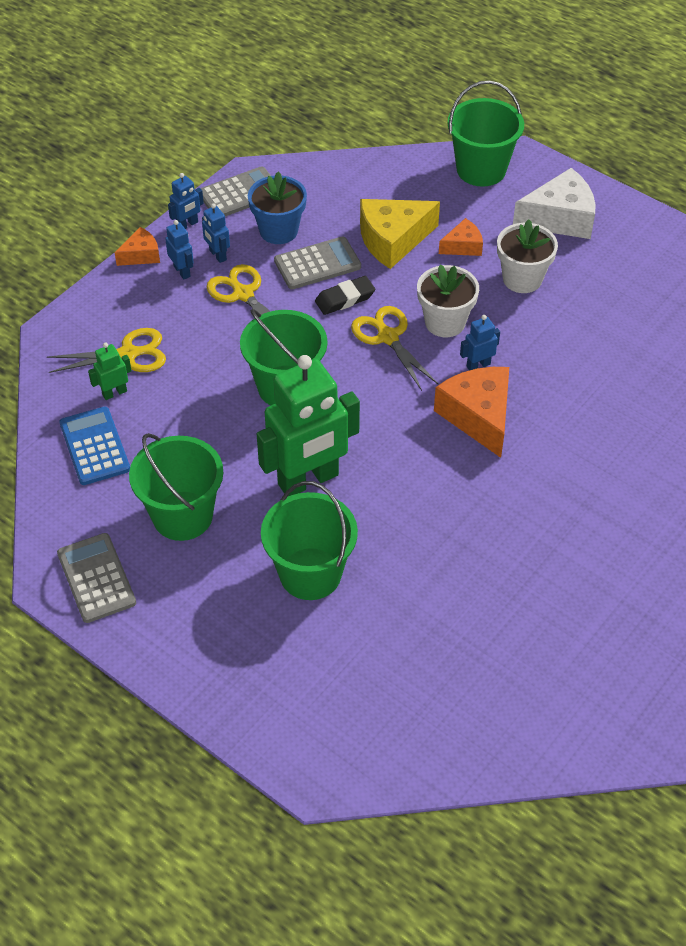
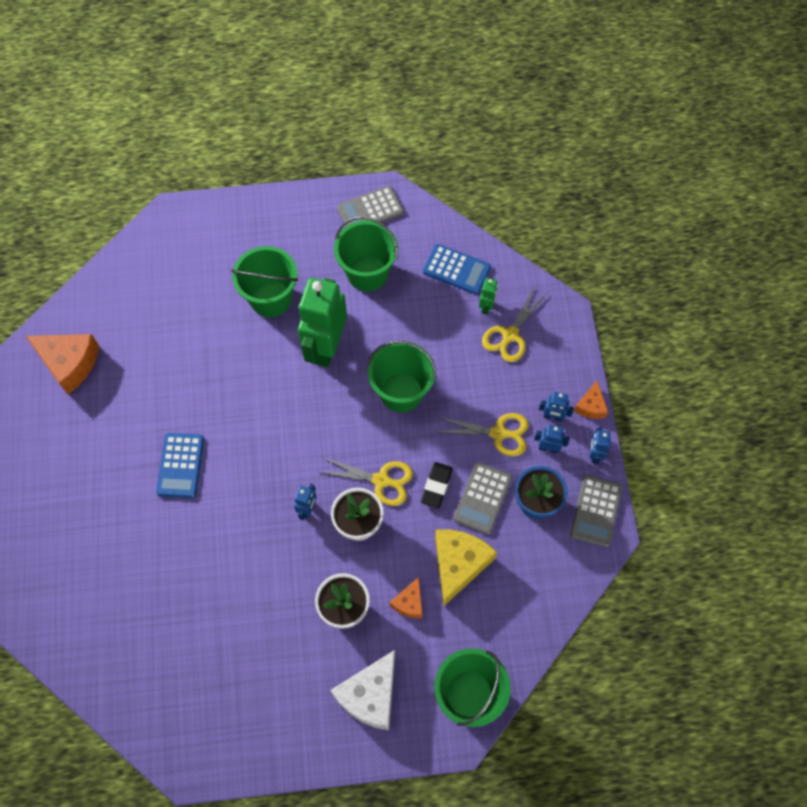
camera: 135 degrees right, 15 degrees up
(96, 578) = (370, 210): grey calculator -> grey calculator turned 135 degrees clockwise
(478, 416) = (273, 471): orange cheese -> orange cheese (69, 363)
(567, 488) = (181, 465): none -> blue calculator

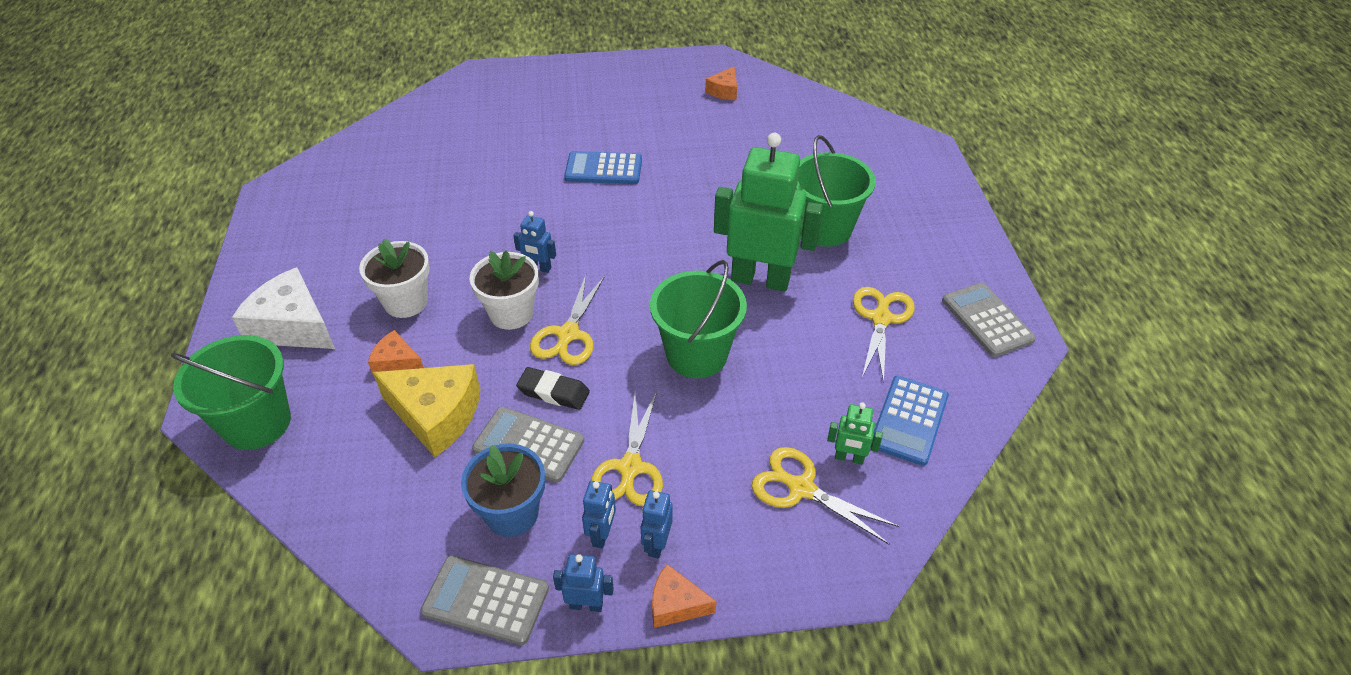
camera: 90 degrees right, 20 degrees down
(69, 363) = (724, 91): orange cheese -> orange cheese, size x0.54
(367, 273) = (881, 318): green bucket -> yellow scissors

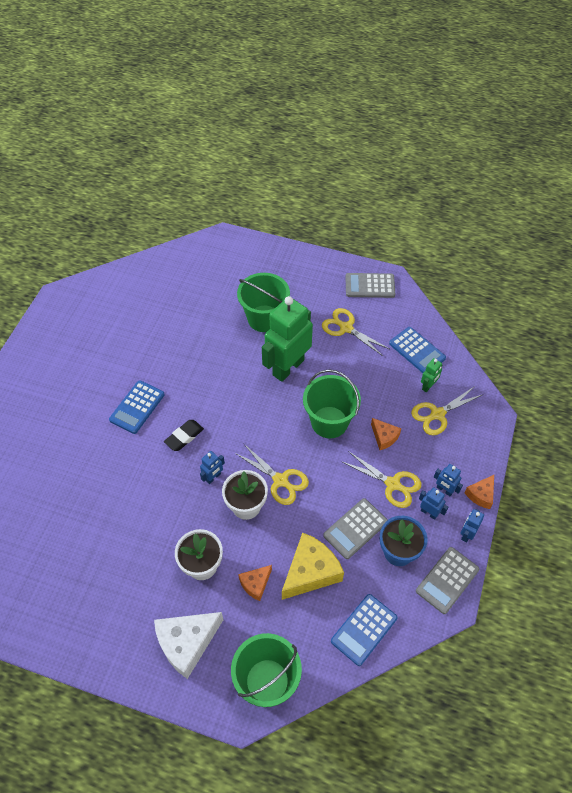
camera: 65 degrees left, 10 degrees up
(363, 510) = (364, 629): none -> blue calculator
(553, 392) = (322, 503): black eraser -> black eraser (184, 437)
(724, 91) = (99, 308): orange cheese -> orange cheese (384, 437)

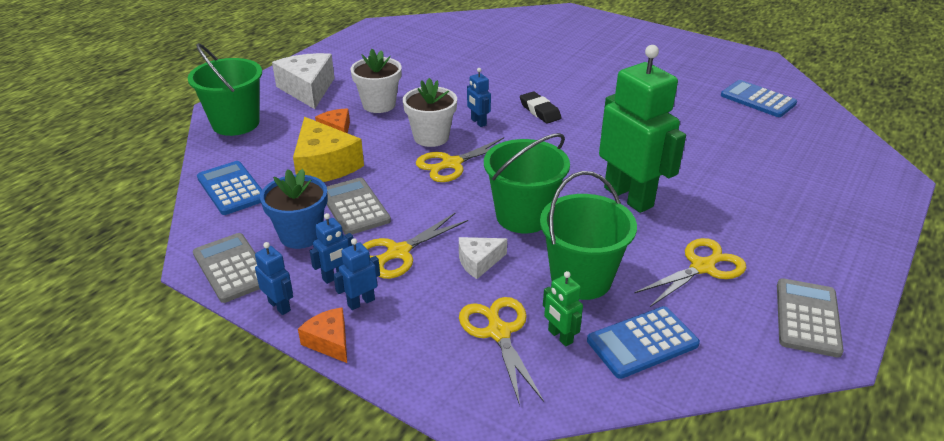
camera: 105 degrees right, 20 degrees down
(137, 407) = (589, 89): blue calculator -> blue calculator (757, 100)
(264, 318) = (724, 190): green bucket -> green bucket (581, 278)
(384, 437) = (478, 262): orange cheese -> white cheese

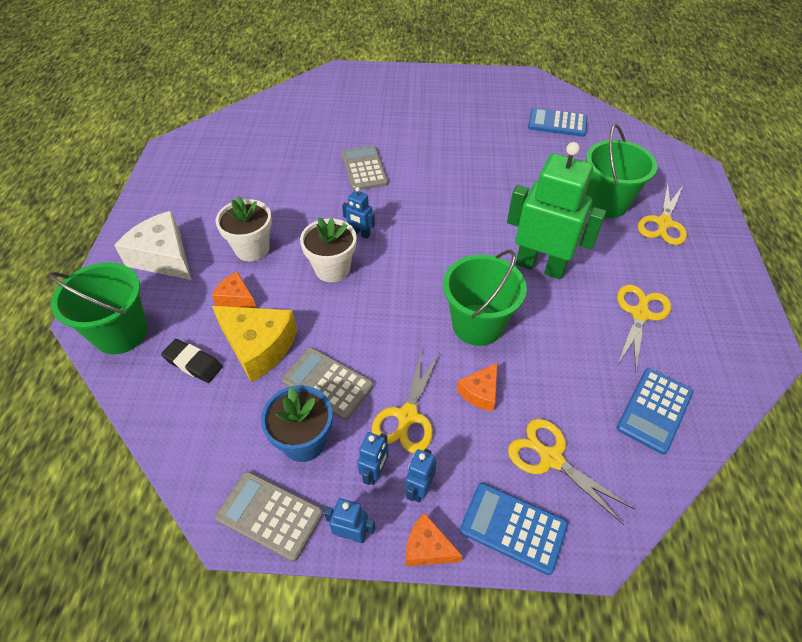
camera: 30 degrees left, 15 degrees up
(231, 188) = (187, 419): blue calculator -> blue calculator (513, 528)
(451, 164) = (374, 293): yellow scissors -> yellow scissors (663, 223)
(478, 262) = (480, 392): white cheese -> orange cheese
(540, 111) = (403, 199): black eraser -> black eraser (193, 363)
(560, 336) = (596, 437): green robot -> none
(581, 278) = (568, 369): green bucket -> green bucket (606, 203)
(807, 318) = (735, 328): grey calculator -> grey calculator (364, 169)

